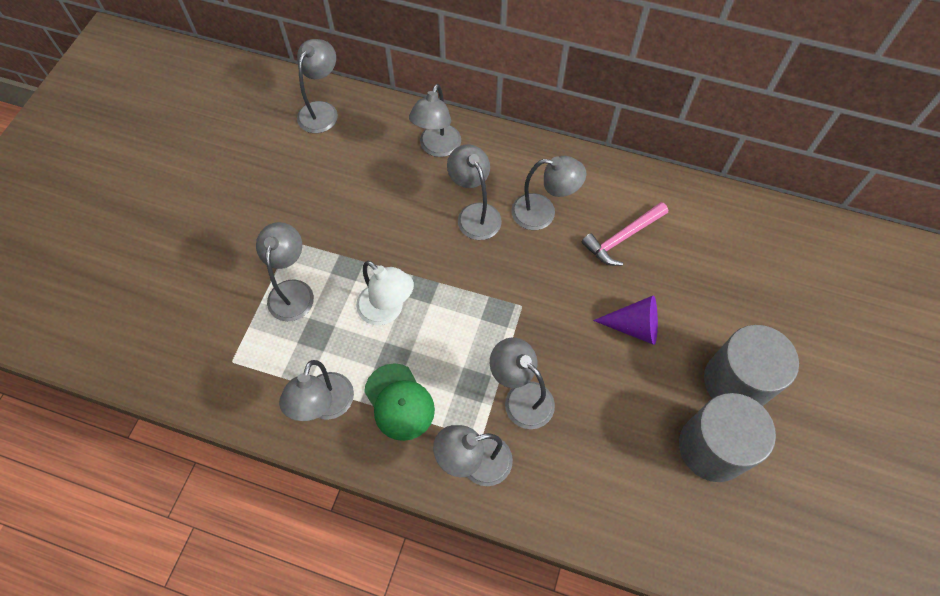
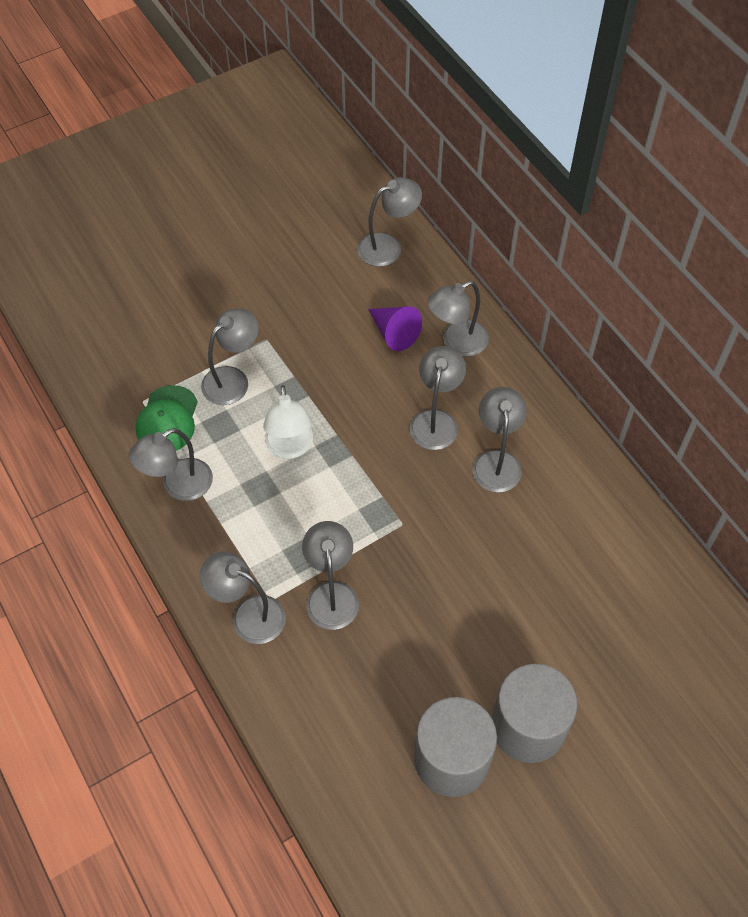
camera: 40 degrees right, 5 degrees down
(399, 402) = (234, 524): green cap -> green cap (167, 420)
(543, 213) = (496, 461): grey lamp -> grey lamp turned 135 degrees counterclockwise
(622, 238) = (548, 533): pink hammer -> none
(634, 326) = (482, 613): purple cone -> purple cone (394, 333)

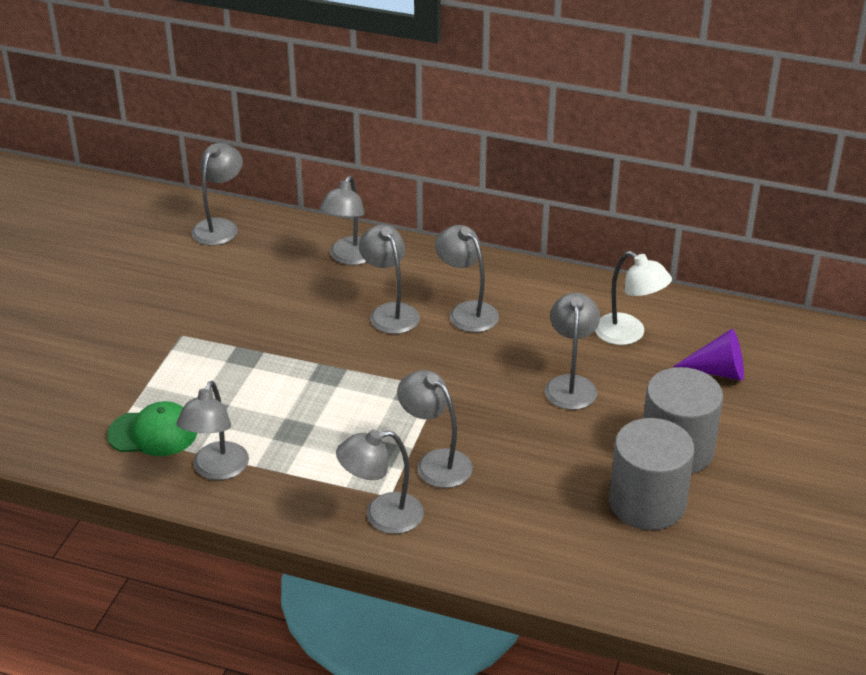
camera: 40 degrees left, 20 degrees down
(167, 420) = (153, 433): green cap -> green cap turned 60 degrees counterclockwise
(232, 379) = (182, 376): grey lamp -> grey lamp (570, 384)
(290, 448) = (288, 392): white lamp -> white lamp (628, 334)
(394, 333) = (290, 277): purple cone -> purple cone (718, 371)

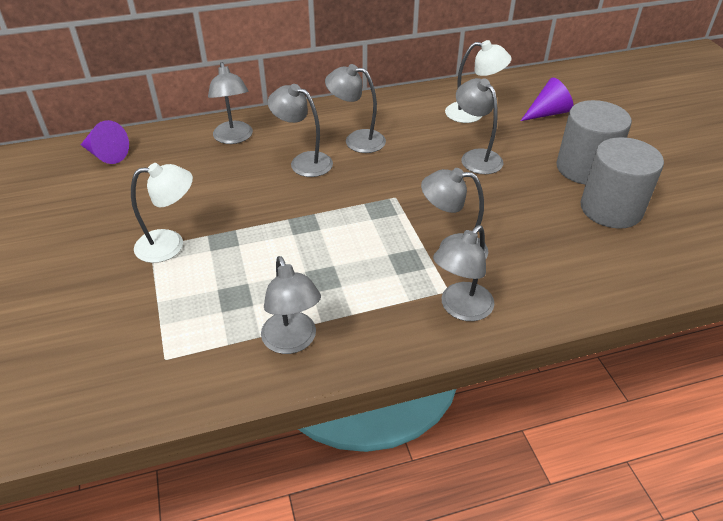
camera: 35 degrees left, 5 degrees up
(153, 433) = (203, 339): green cap -> none
(198, 340) = (170, 244): none -> white lamp
(220, 226) = (106, 155): grey lamp -> purple cone

